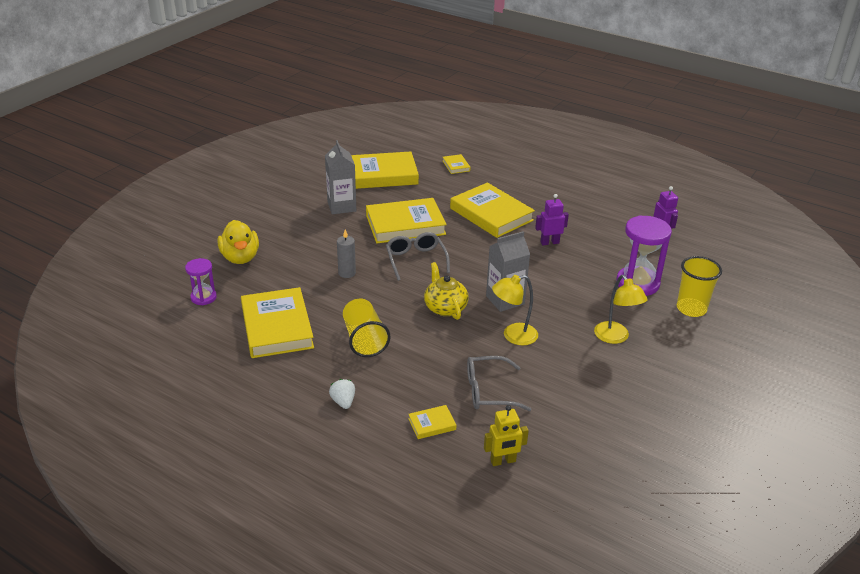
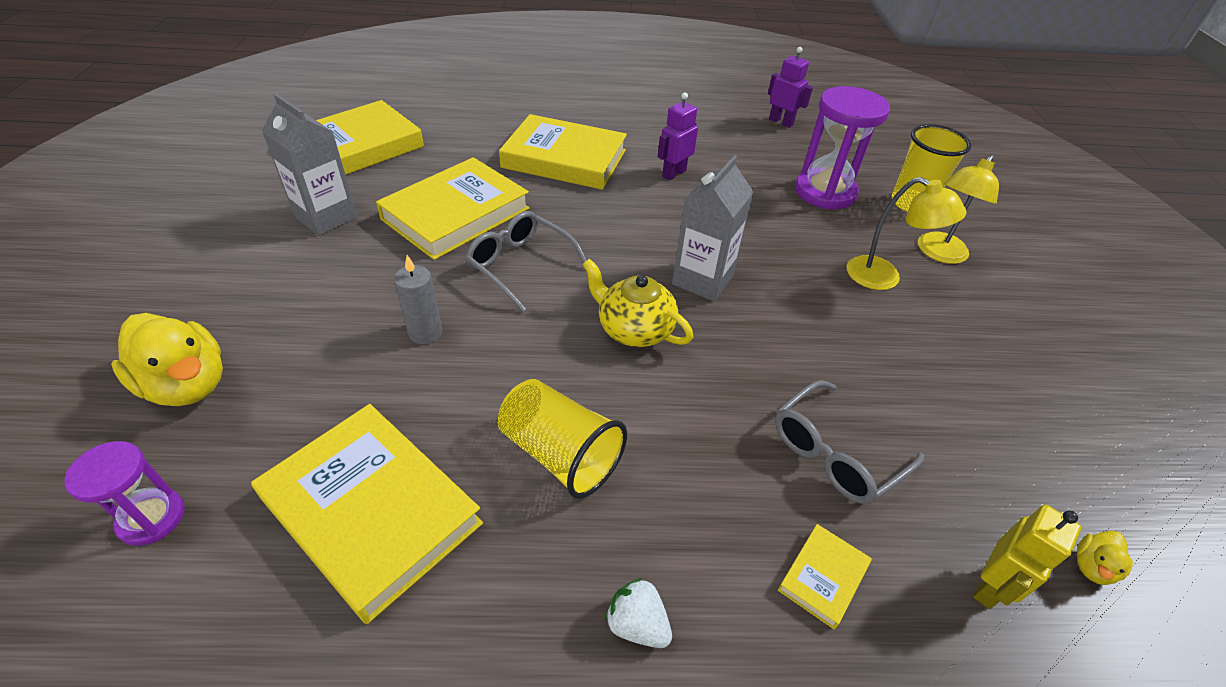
camera: 35 degrees left, 10 degrees up
(456, 166) = (456, 106): yellow book -> none
(513, 336) = (769, 334): yellow lamp -> yellow lamp (938, 254)
(563, 479) = (1092, 567): none -> yellow duck

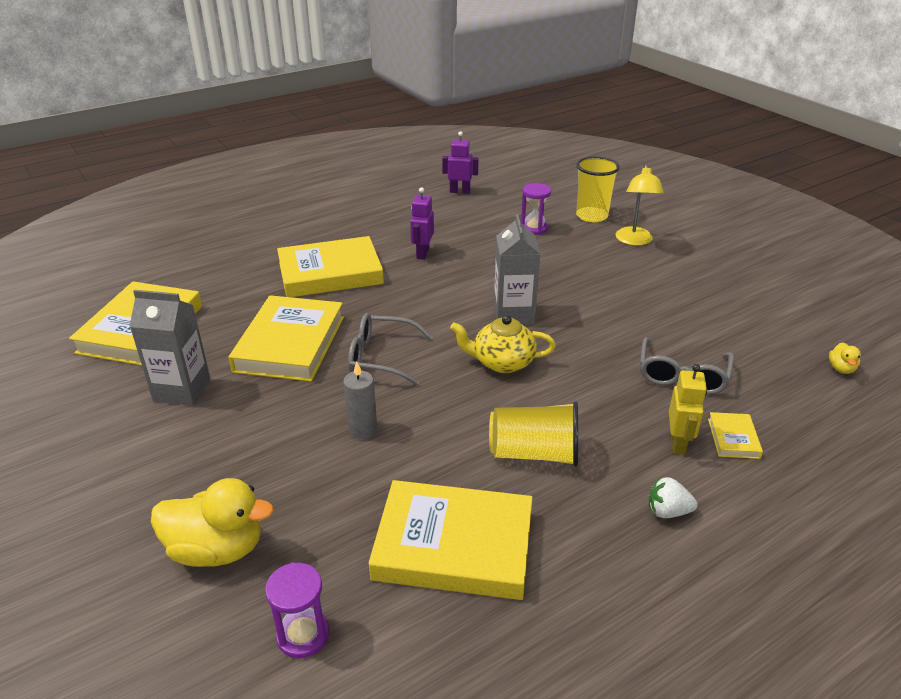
camera: 30 degrees left, 10 degrees down
(825, 192) = (534, 228): purple hourglass -> purple hourglass, size x0.57
(884, 278) = (618, 268): yellow lamp -> none
(990, 587) = (808, 401): yellow robot -> yellow robot (678, 443)

